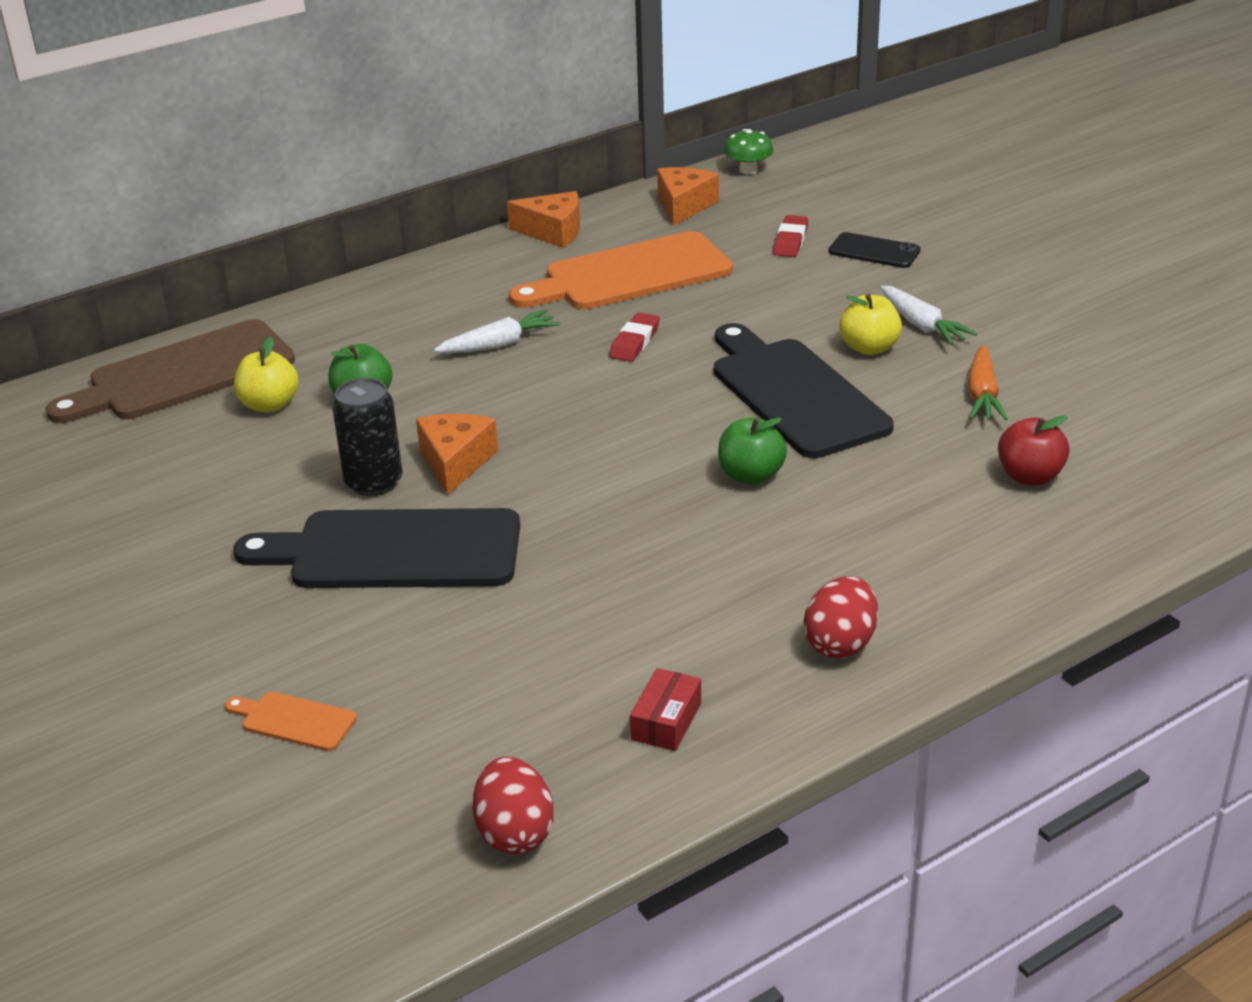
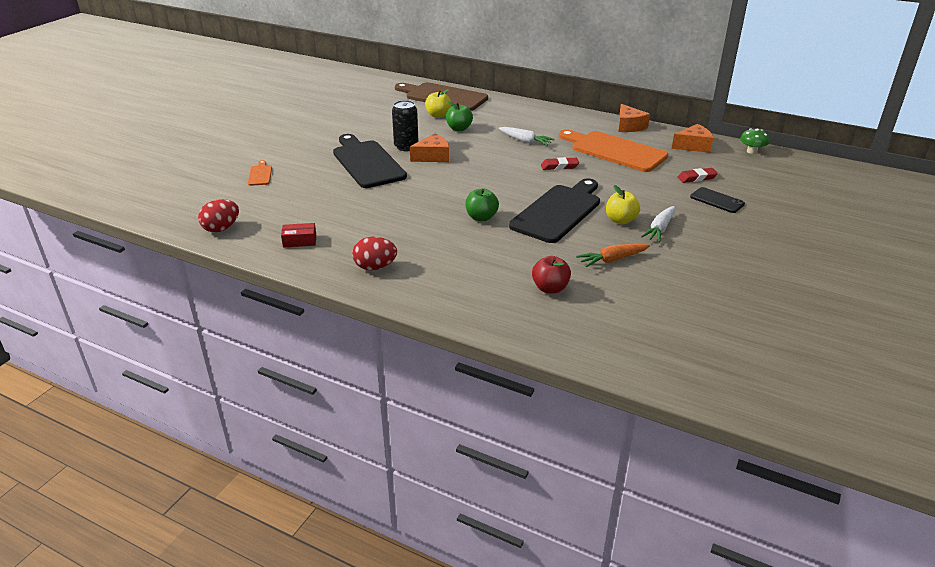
camera: 60 degrees right, 0 degrees up
(874, 251) = (717, 200): black phone -> black phone turned 45 degrees counterclockwise

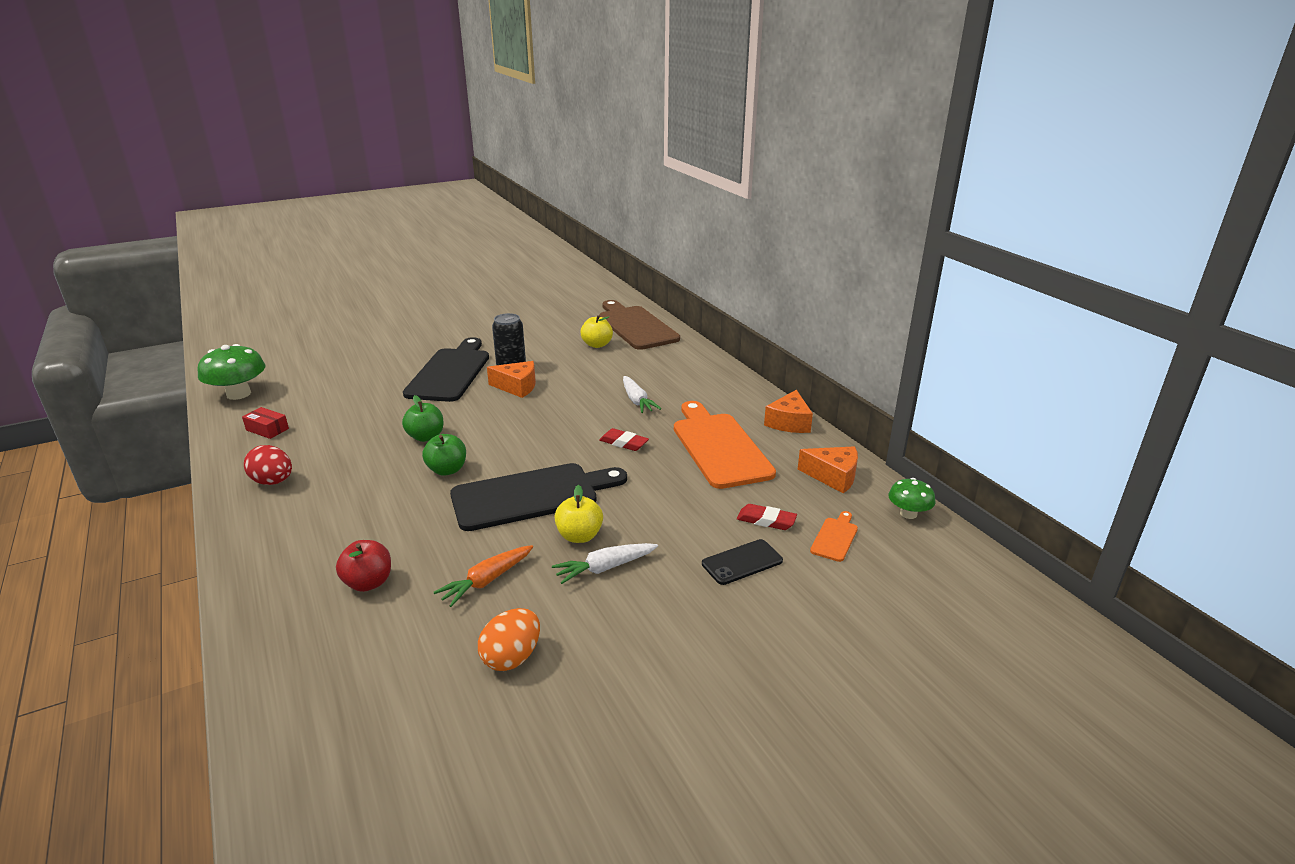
camera: 35 degrees right, 5 degrees down
(221, 228) = (238, 394): red egg -> green mushroom
(260, 174) = (350, 354): orange cutting board -> orange cutting board (835, 537)
(459, 129) = (593, 365): green apple -> green apple (426, 437)
(612, 260) = (486, 581): orange carrot -> orange carrot turned 60 degrees counterclockwise
(687, 284) = (512, 658): none -> orange egg
(717, 200) = (742, 562): black phone -> black phone turned 75 degrees clockwise

